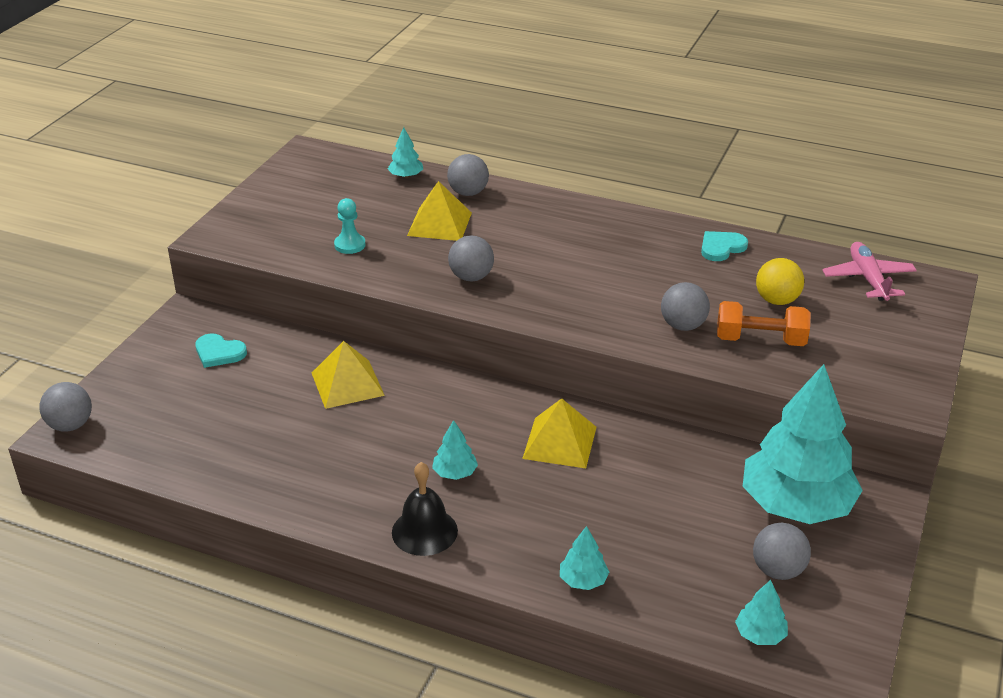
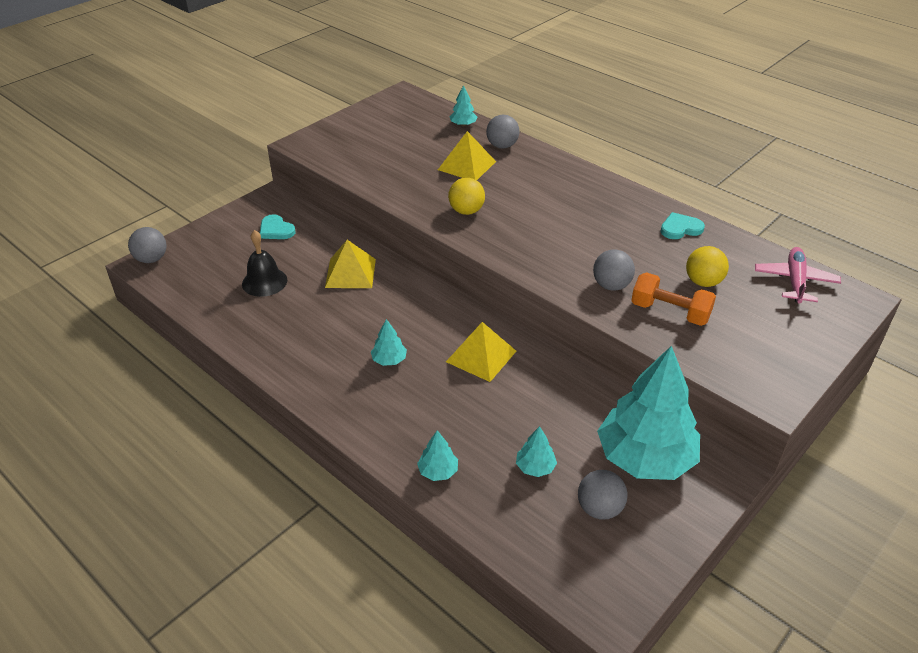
camera: 20 degrees right, 5 degrees up
(350, 245) = (392, 168): turquoise pawn -> none
(424, 531) = (342, 399): black bell -> black bell (264, 282)
(471, 277) = (466, 211): grey ball -> yellow ball
(760, 635) = (555, 559): turquoise tree -> turquoise tree (535, 467)

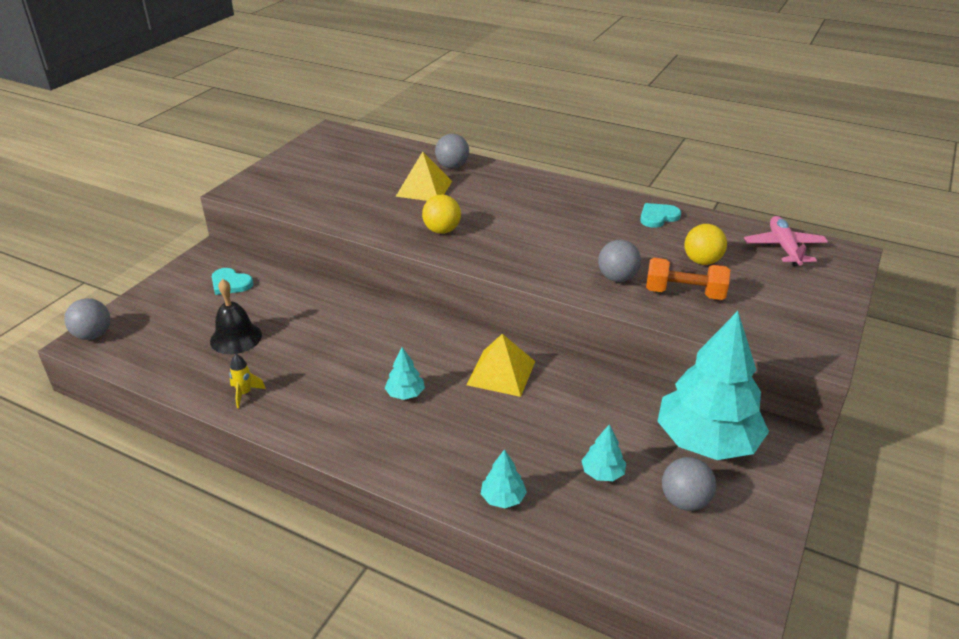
camera: 15 degrees left, 5 degrees down
(255, 334) = (245, 394): none -> yellow rocket
(350, 273) = (329, 314): yellow pyramid -> none
(463, 125) = (404, 152): turquoise tree -> none

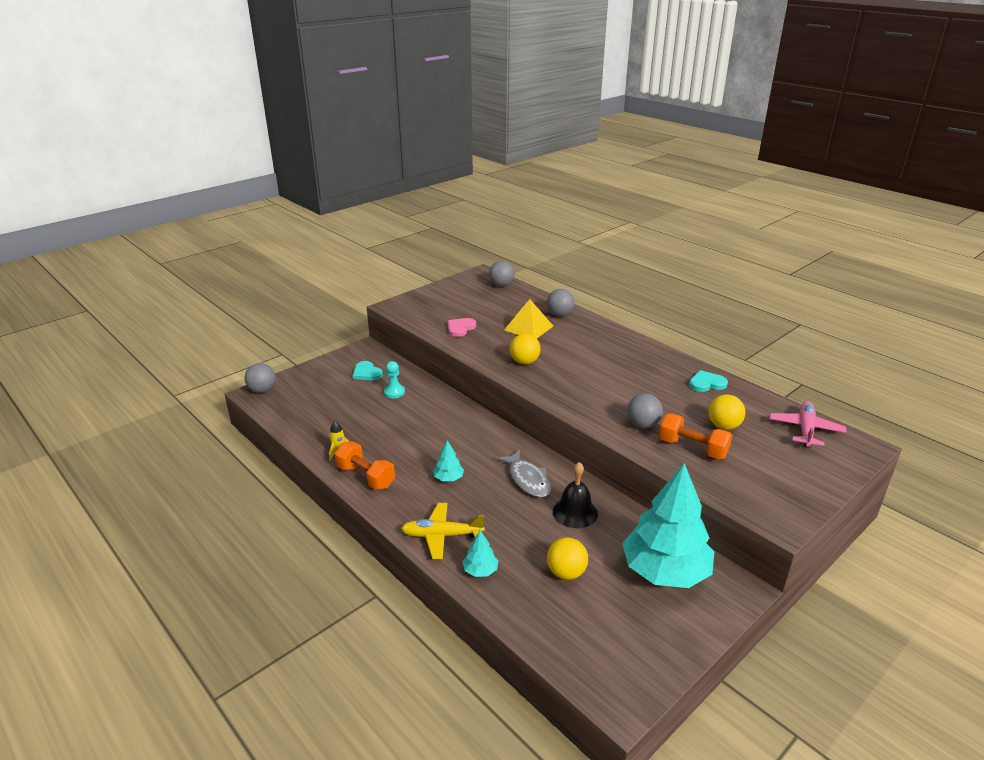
camera: 20 degrees right, 5 degrees down
(236, 338) = (352, 412): black bell -> black bell (575, 512)
(280, 301) = (394, 392): none -> turquoise pawn
(297, 418) = (365, 477): none -> orange dumbbell
(340, 203) = (460, 328): none -> pink heart
(433, 468) = (441, 535): none -> yellow plane
(501, 373) = (528, 479): yellow pyramid -> grey fish
(602, 473) = (566, 573): turquoise tree -> yellow ball
(684, 501) = (620, 611): grey ball -> grey ball (501, 285)

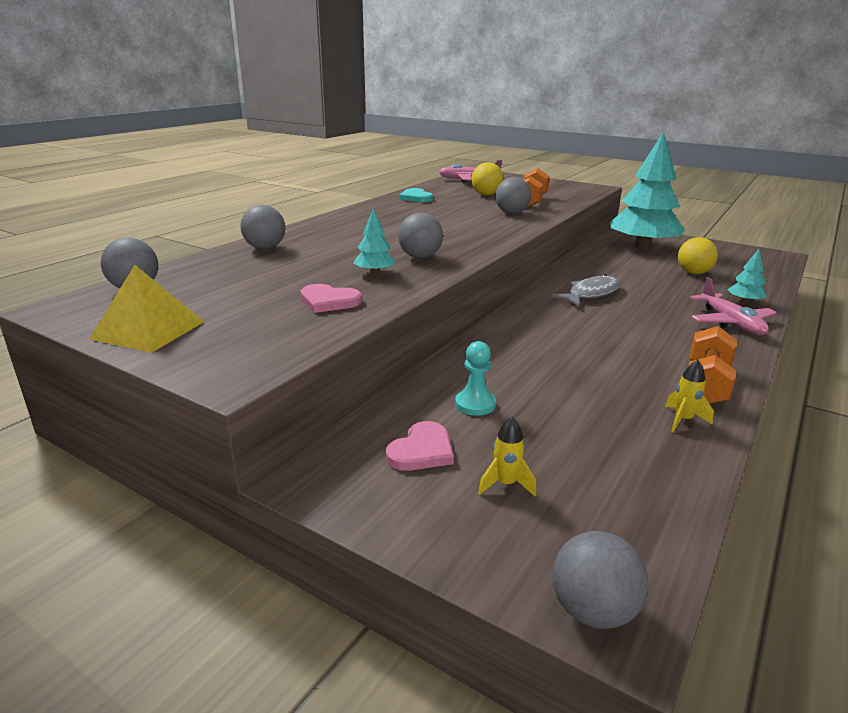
camera: 105 degrees left, 5 degrees down
(331, 388) = (505, 484): none -> yellow rocket
(367, 373) = (422, 450): turquoise heart -> pink heart
(441, 535) = (730, 323): yellow plane -> pink plane
(448, 478) = (638, 331): turquoise tree -> turquoise tree (374, 273)
(524, 362) = (420, 257): yellow ball -> grey ball
(528, 328) = (314, 261): yellow pyramid -> yellow pyramid (148, 330)
(575, 512) = (615, 274): black bell -> none

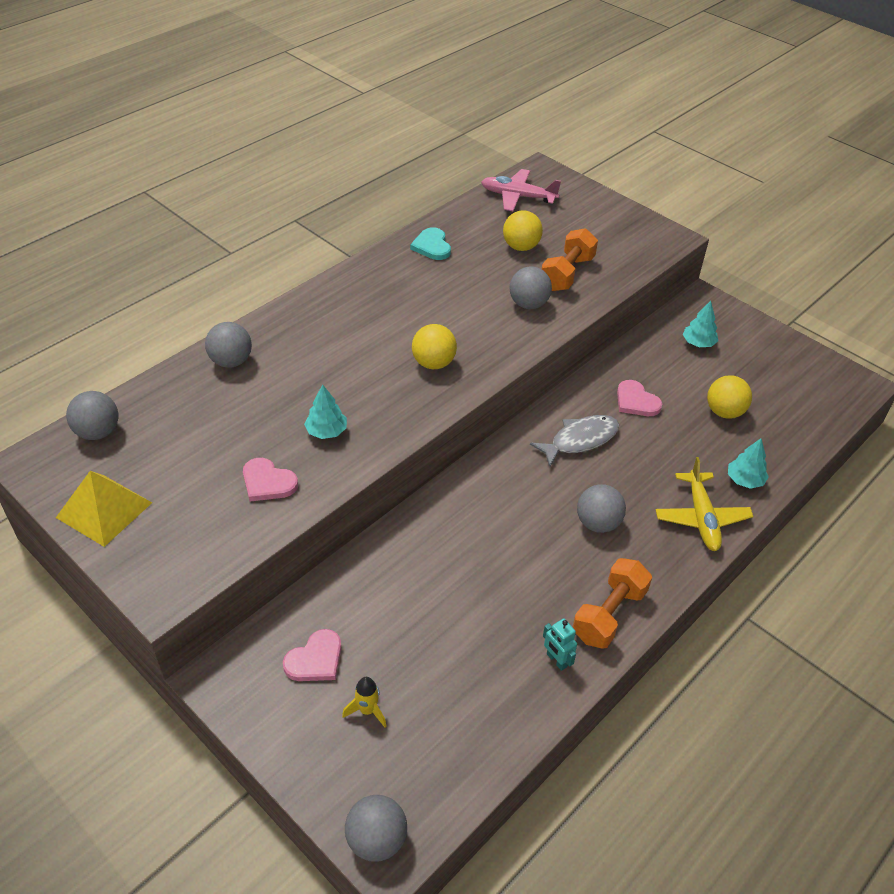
camera: 10 degrees right, 20 degrees up
(420, 257) = (383, 403): grey ball -> grey ball (597, 523)
(452, 238) = (433, 363): none -> yellow ball
(475, 404) = (381, 607): turquoise pawn -> none
(620, 273) = (636, 401): none -> pink heart
(643, 247) = (698, 343): turquoise tree -> turquoise tree, size x0.40
(683, 420) = (556, 660): yellow rocket -> turquoise robot
(730, 323) = (701, 518): pink plane -> yellow plane

